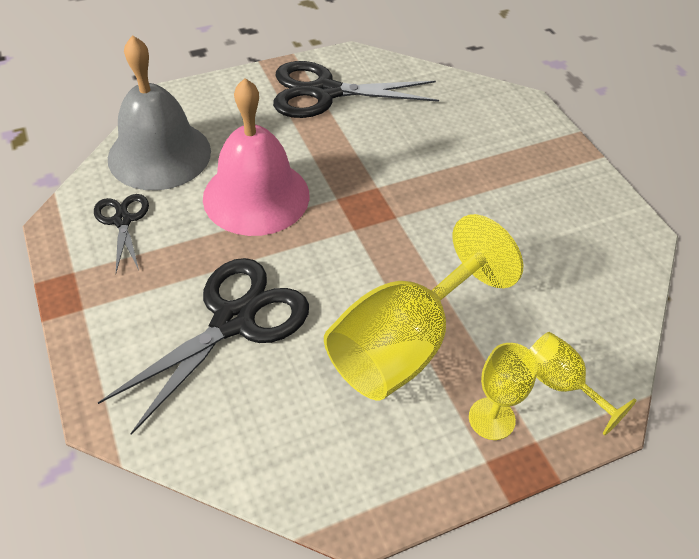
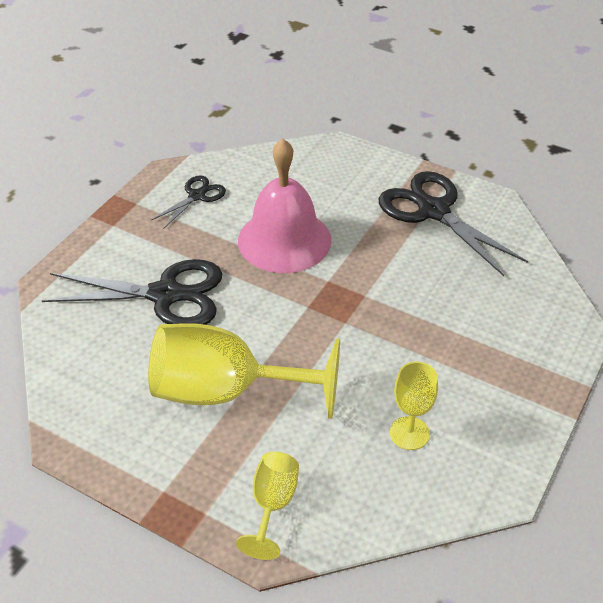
camera: 55 degrees right, 5 degrees down
(159, 154) = (271, 174): grey bell -> none
(491, 418) = (203, 476): yellow goblet -> yellow goblet (409, 433)

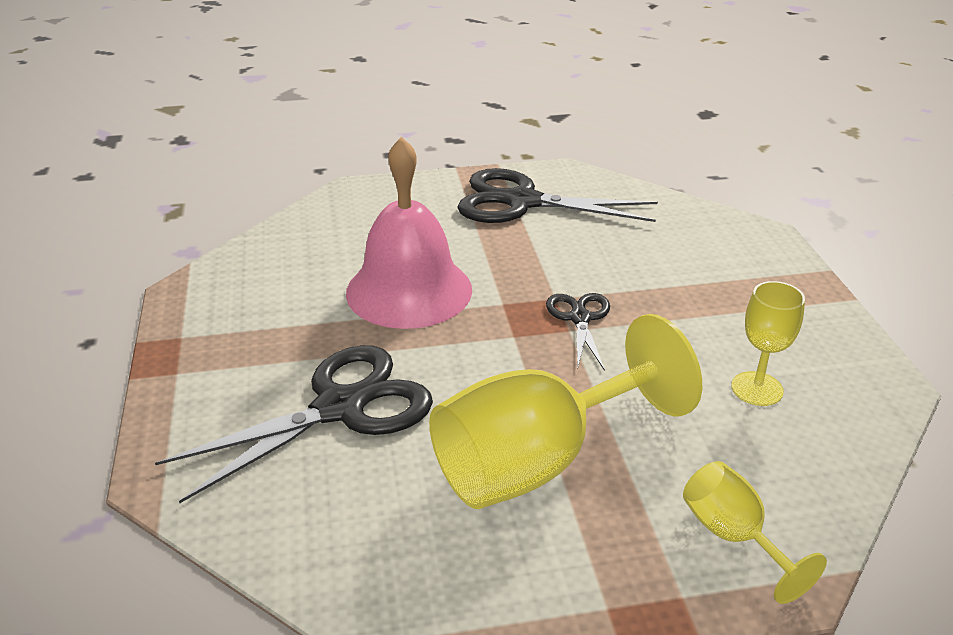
camera: 40 degrees left, 10 degrees down
(197, 196) = (252, 296): black scissors -> black scissors (579, 318)

